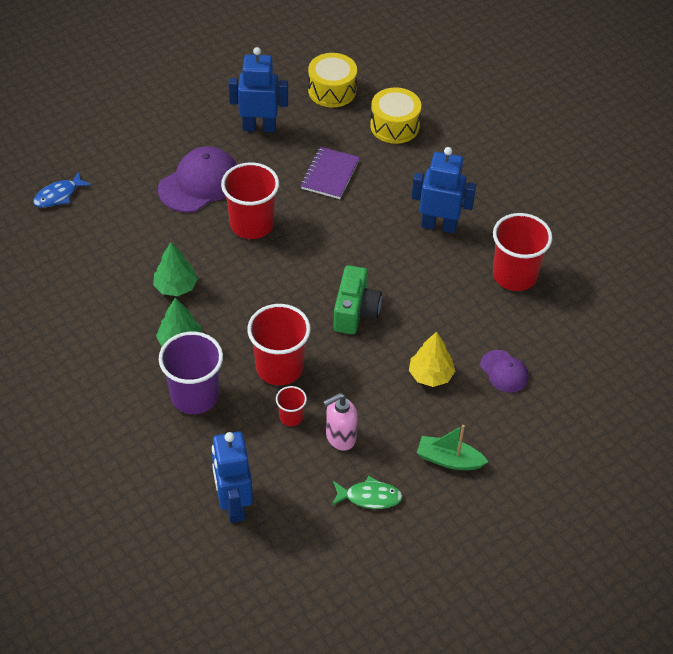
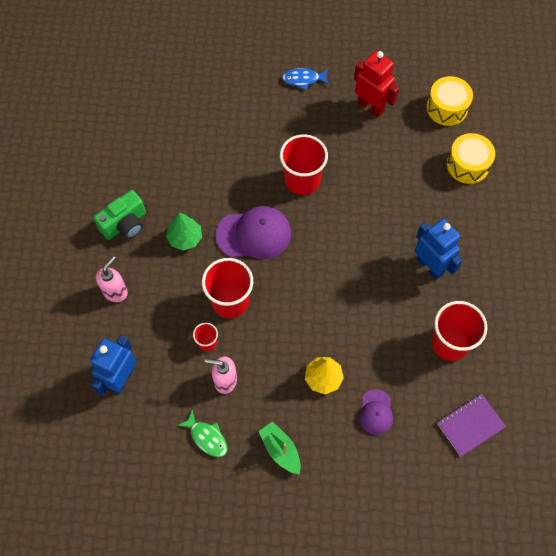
camera: 40 degrees right, 15 degrees up
(58, 195) = (199, 79): blue fish -> blue fish (303, 79)
(152, 433) = (115, 291): none -> pink soap dispenser
(175, 287) = (215, 195): green tree -> none
(194, 396) = (162, 284): purple cup -> none
(199, 183) = (294, 126): purple cap -> purple cap (254, 234)
(259, 127) = (371, 107): blue robot -> red robot
(330, 174) = (388, 175): purple notebook -> purple notebook (470, 425)
(355, 312) = (314, 294): green camera -> green camera (125, 224)

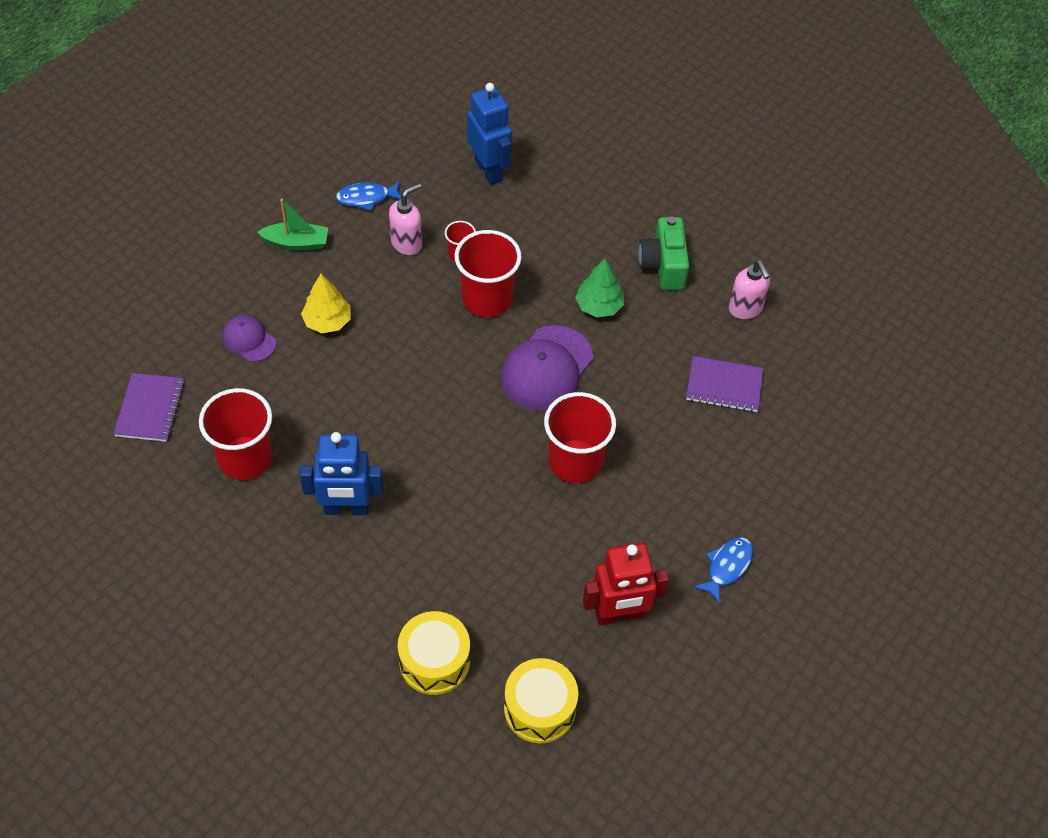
camera: 125 degrees right, 10 degrees down
(115, 291) = (588, 215): pink soap dispenser -> pink soap dispenser (745, 309)
(191, 143) = (724, 386): none -> purple notebook
(207, 437) = (366, 198): green fish -> blue fish

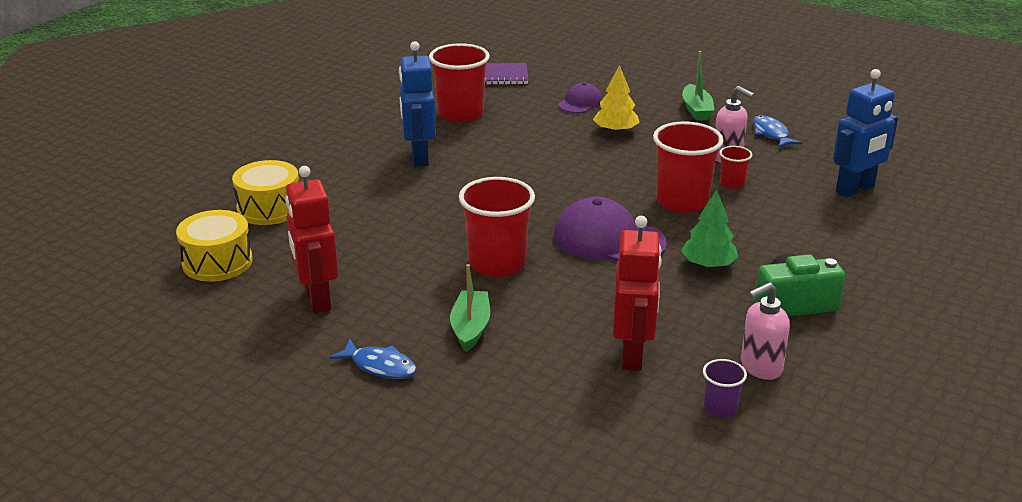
camera: 85 degrees right, 25 degrees down
(676, 494) = (470, 328): none -> green boat
(724, 386) = (632, 355): purple notebook -> red robot
(792, 345) = (720, 408): none -> purple cup

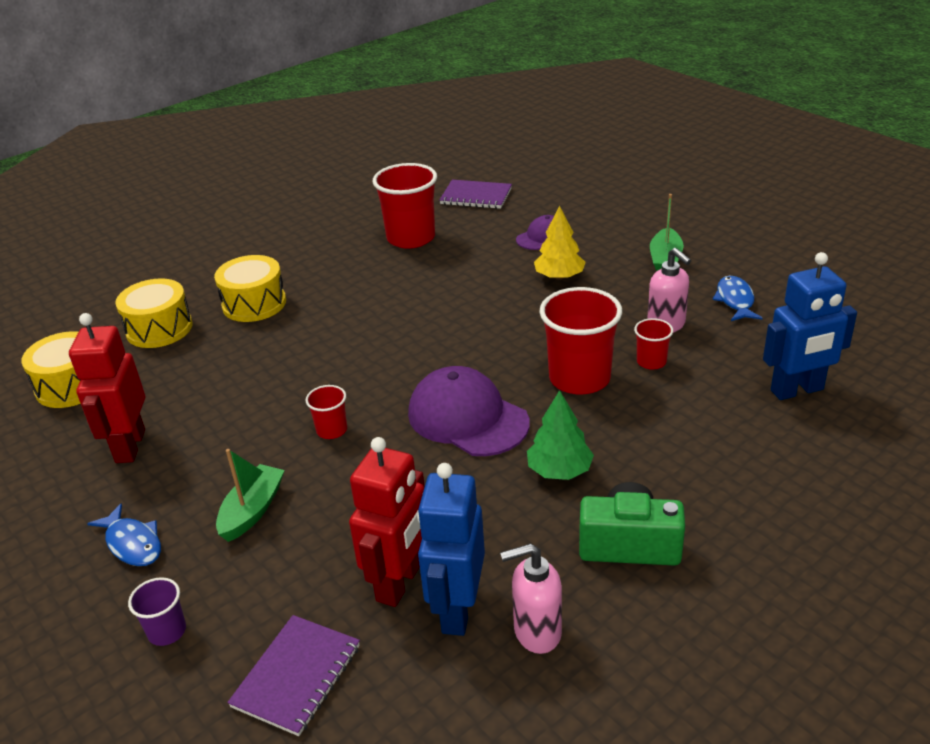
camera: 20 degrees right, 5 degrees up
(349, 179) = (254, 304): none -> yellow drum
(419, 157) = (337, 286): blue robot -> blue robot (457, 610)
(497, 263) = (332, 430): red cup -> red cup, size x0.49
(594, 426) = (297, 676): none -> purple notebook
(720, 408) = (454, 683): purple cup -> purple cup (167, 631)

